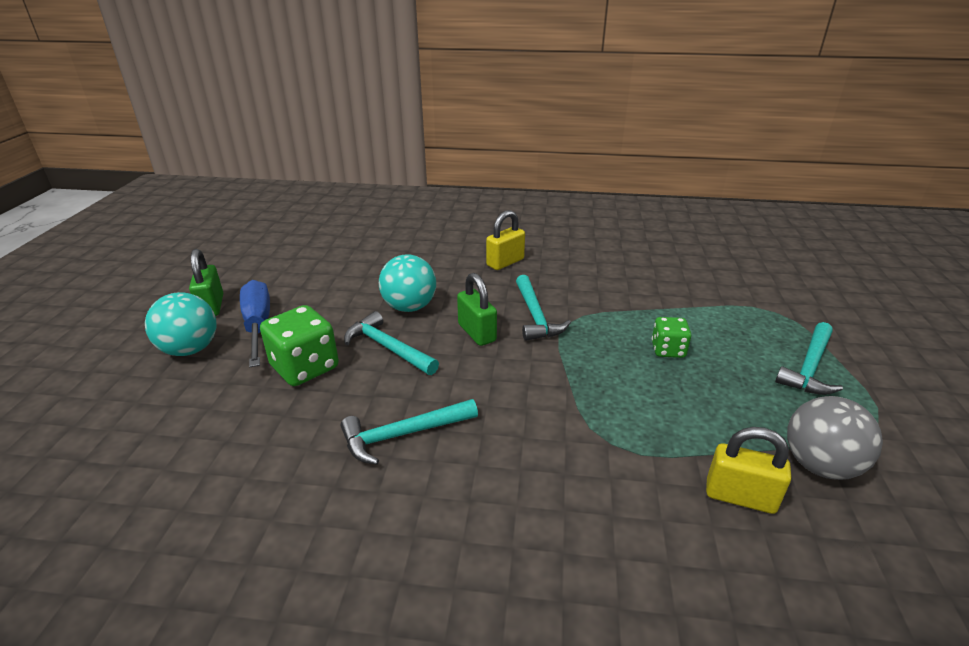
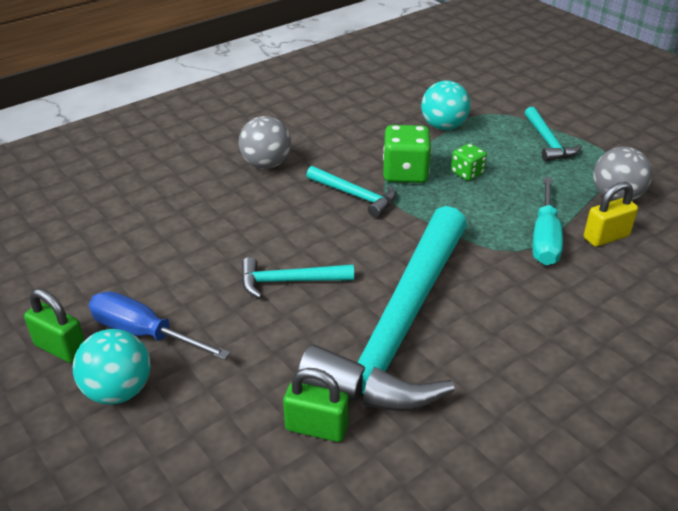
camera: 45 degrees left, 5 degrees up
(305, 367) = (251, 335): green dice -> green dice (405, 173)
(403, 434) = (399, 327): turquoise hammer -> turquoise hammer, size x2.37
(409, 307) = (251, 242): turquoise ball -> turquoise ball (443, 126)
(477, 333) = (335, 231): green padlock -> green padlock (316, 428)
(505, 262) = (266, 164): yellow padlock -> grey ball
(661, 451) = (545, 238): none -> turquoise screwdriver

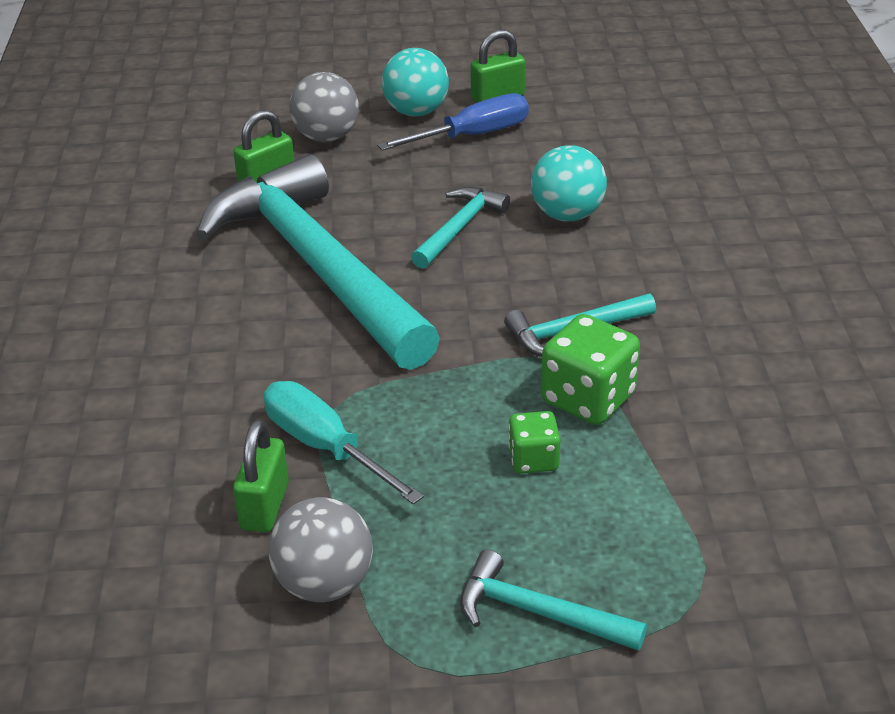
camera: 125 degrees right, 0 degrees up
(266, 164) = (715, 288): grey ball -> grey ball (326, 137)
(443, 126) = (692, 508): turquoise ball -> turquoise ball (567, 215)
(606, 237) = (265, 506): yellow padlock -> green padlock

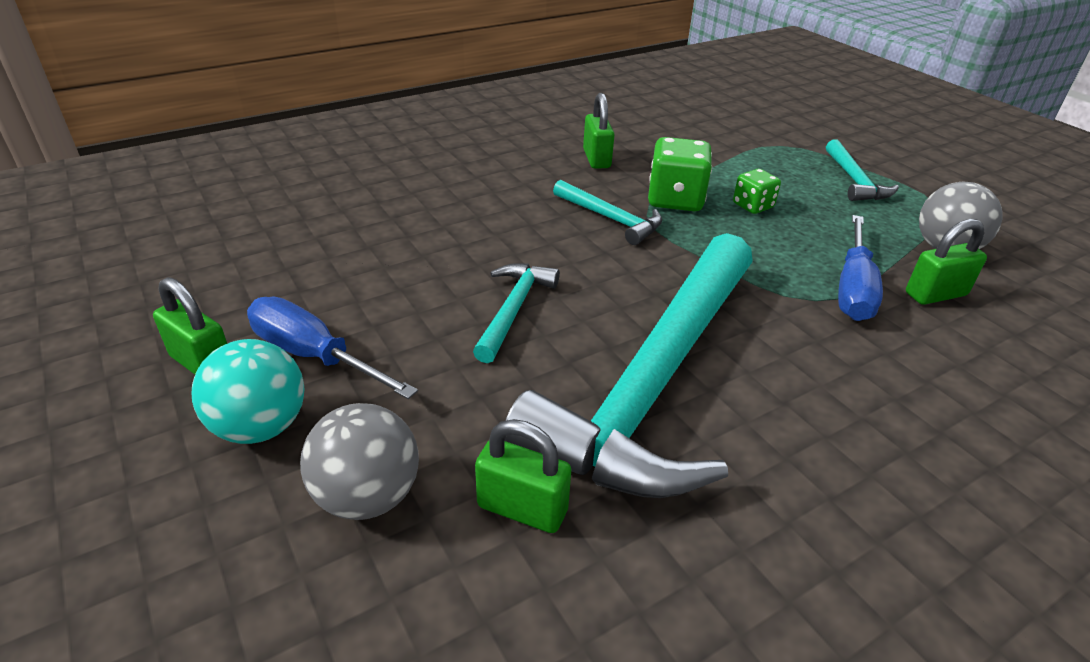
camera: 120 degrees left, 0 degrees up
(325, 447) = (853, 288): turquoise screwdriver -> blue screwdriver
(459, 228) = (514, 309): turquoise hammer -> turquoise hammer turned 105 degrees clockwise
(567, 215) = (449, 256): turquoise ball -> none
(734, 374) = (596, 159): none -> green padlock

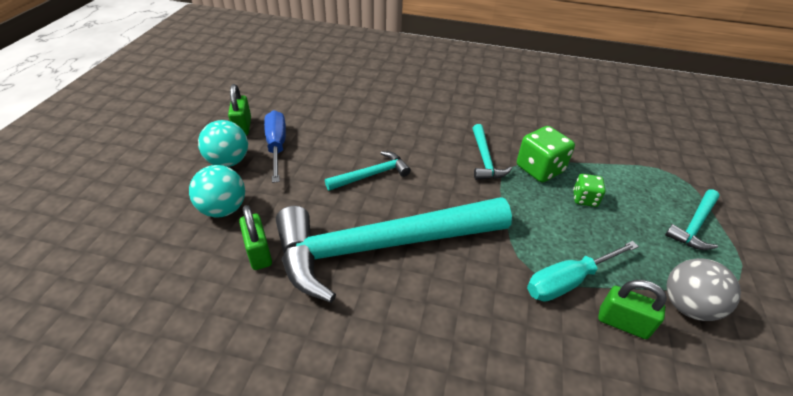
camera: 45 degrees right, 5 degrees up
(368, 496) = (223, 209): grey ball -> turquoise ball
(596, 159) = (529, 123): green padlock -> none
(853, 288) = (568, 281): blue screwdriver -> turquoise screwdriver

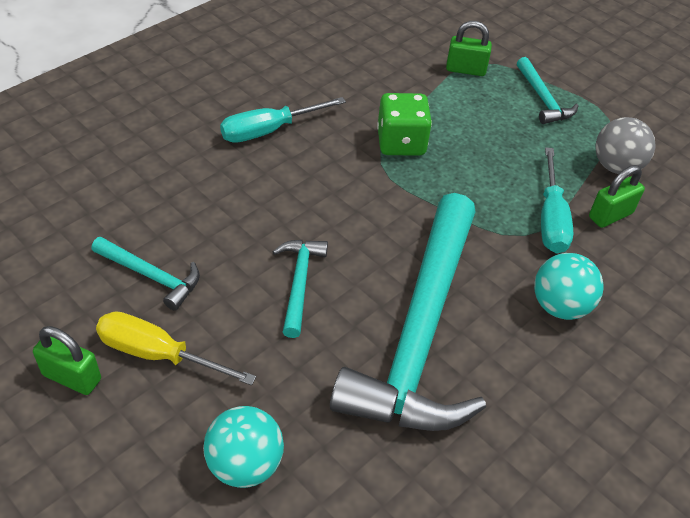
camera: 60 degrees left, 5 degrees up
(228, 161) = (144, 424): turquoise ball -> turquoise ball (559, 306)
(259, 253) = (353, 452): green padlock -> green padlock (465, 69)
(277, 146) = (158, 354): blue screwdriver -> yellow screwdriver
(477, 114) = (269, 131): none -> turquoise screwdriver
(485, 159) = (352, 173): turquoise hammer -> turquoise hammer (151, 276)
(584, 199) = (465, 141): green dice -> none

